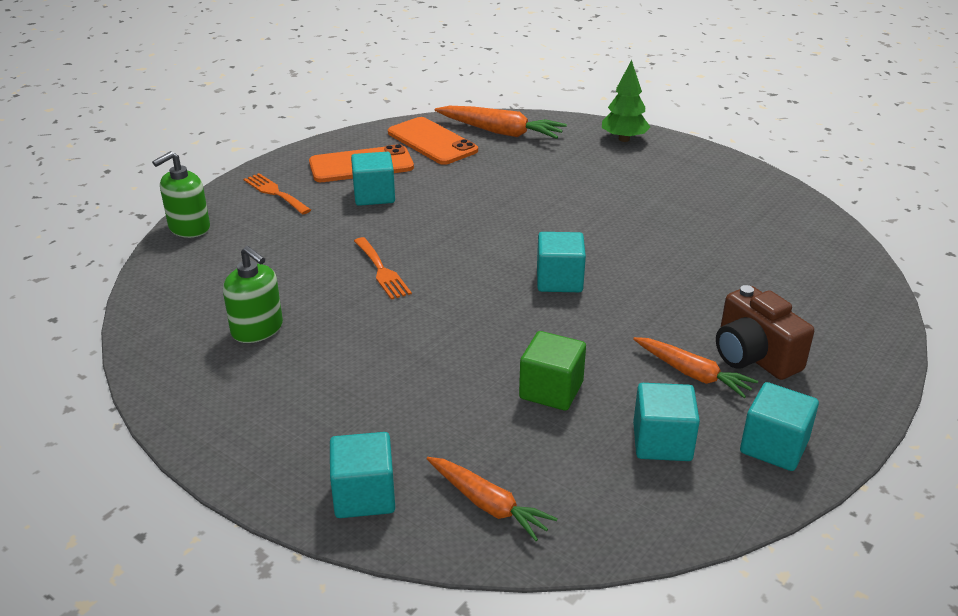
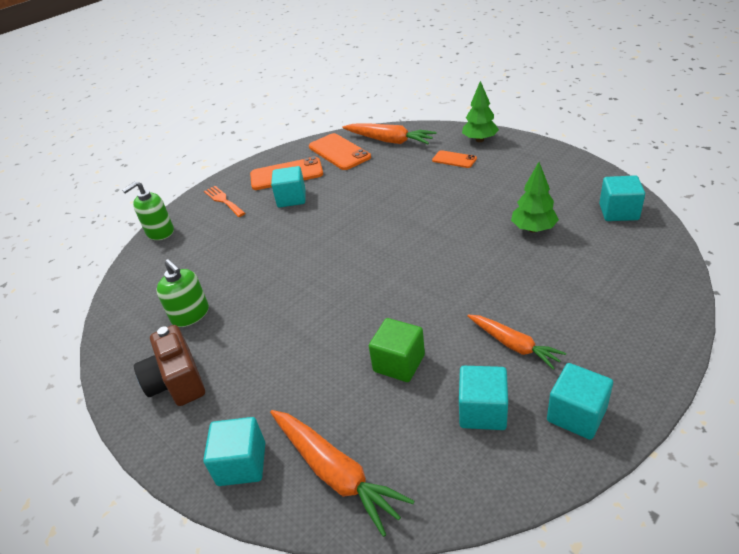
camera: 10 degrees right, 5 degrees up
(382, 271) = (287, 261): orange fork -> none
(488, 504) = (335, 473): orange carrot -> orange carrot, size x1.51
(559, 280) = (417, 263): turquoise cube -> turquoise cube (618, 212)
(592, 161) = (454, 159): none -> orange phone
(704, 247) = (533, 229): none -> green tree
(754, 356) = (565, 327): brown camera -> brown camera (177, 381)

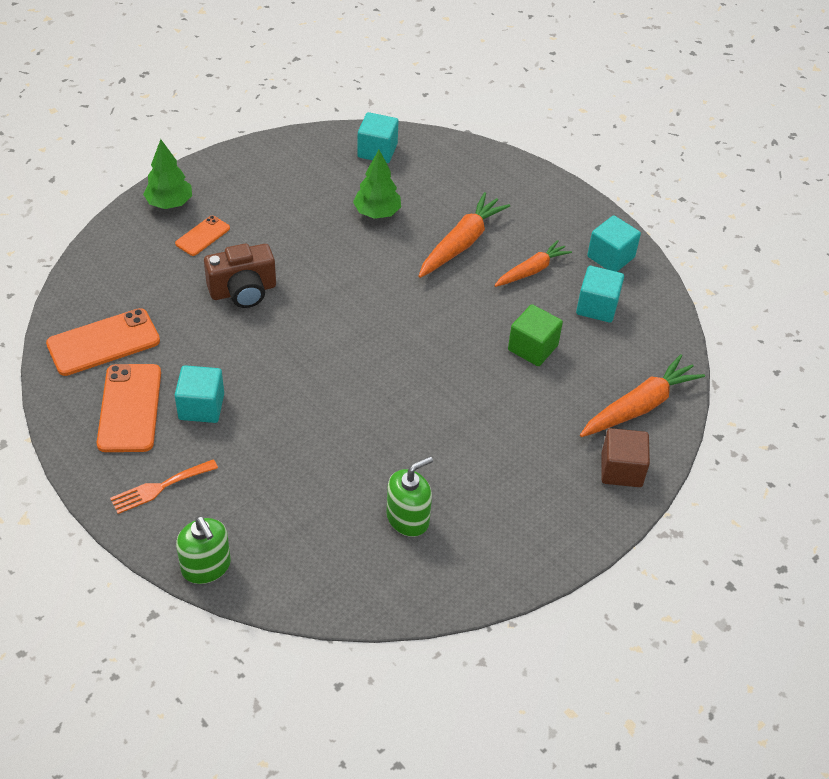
camera: 90 degrees left, 10 degrees up
(177, 381) = (512, 526): brown camera -> brown camera (243, 291)
(242, 464) = (621, 470): turquoise cube -> brown cube
(389, 141) = (109, 285): orange carrot -> orange carrot (461, 243)

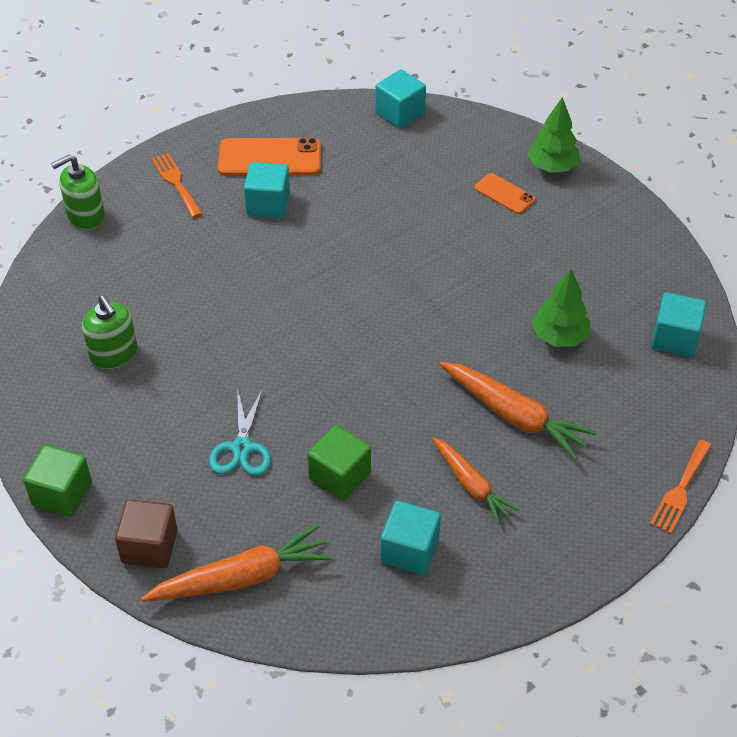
camera: 95 degrees right, 0 degrees up
(103, 342) = (351, 136): orange phone -> none
(243, 291) = (424, 227): brown camera -> none
(511, 413) = (241, 448): none -> turquoise scissors
(521, 163) = (680, 490): none -> orange fork
(577, 540) = (62, 494): none -> green cube
(610, 257) = (502, 577): turquoise cube -> turquoise cube (400, 113)
(639, 406) = (242, 578): orange carrot -> orange carrot turned 75 degrees counterclockwise

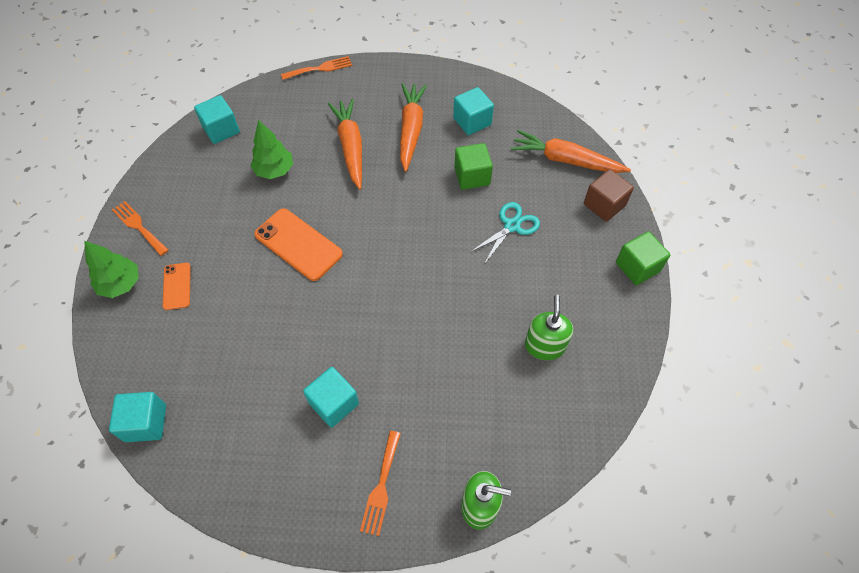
camera: 140 degrees left, 10 degrees up
(269, 158) = (287, 454): orange phone -> orange phone (298, 244)
(471, 485) = (411, 130): orange carrot -> orange carrot, size x1.51
(607, 210) = (138, 226): none -> orange fork

